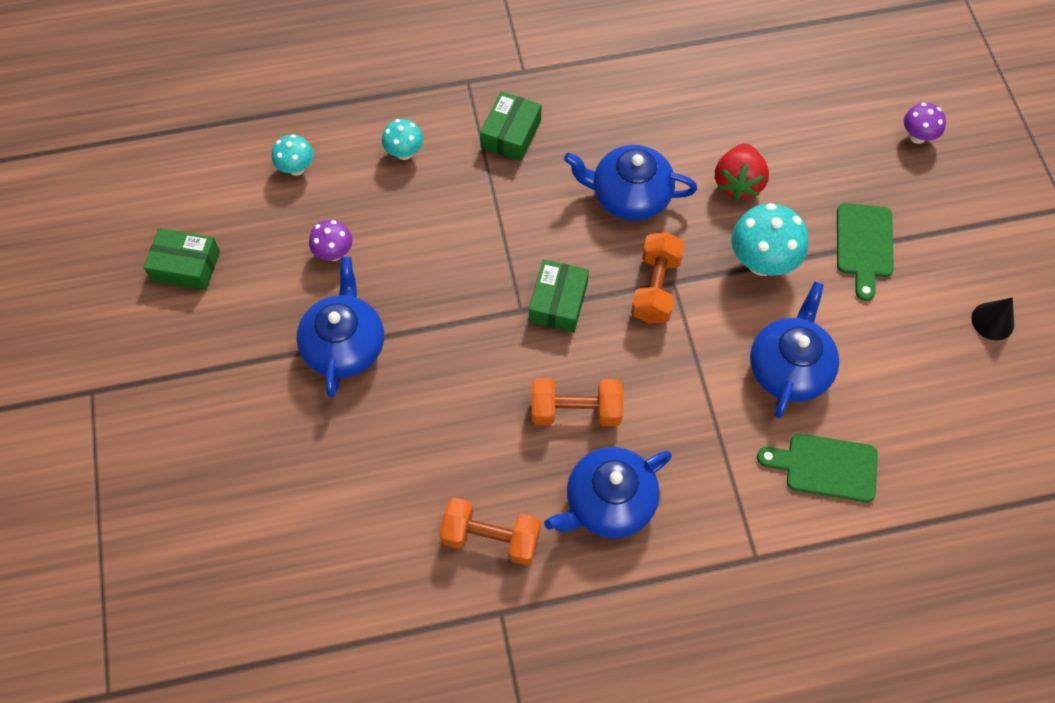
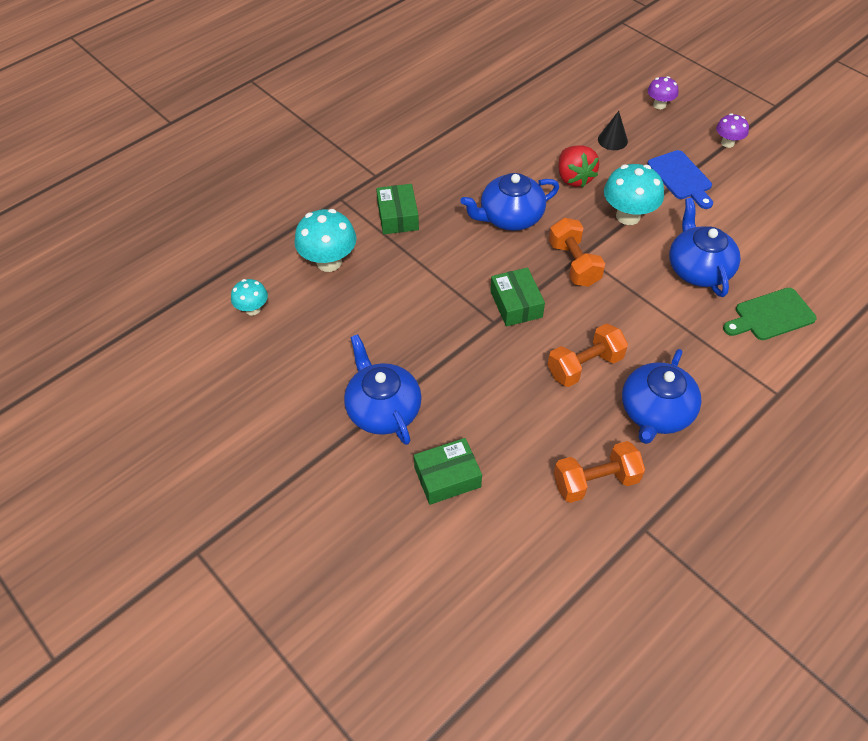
camera: 30 degrees left, 10 degrees down
(186, 266) = (212, 418): green box -> green box (447, 477)
(334, 253) = (326, 351): purple mushroom -> purple mushroom (727, 143)
(404, 152) = (329, 262): turquoise mushroom -> turquoise mushroom, size x1.74
(864, 245) = (681, 178): green cutting board -> blue cutting board
(992, 321) = (791, 184): black cone -> black cone (612, 140)

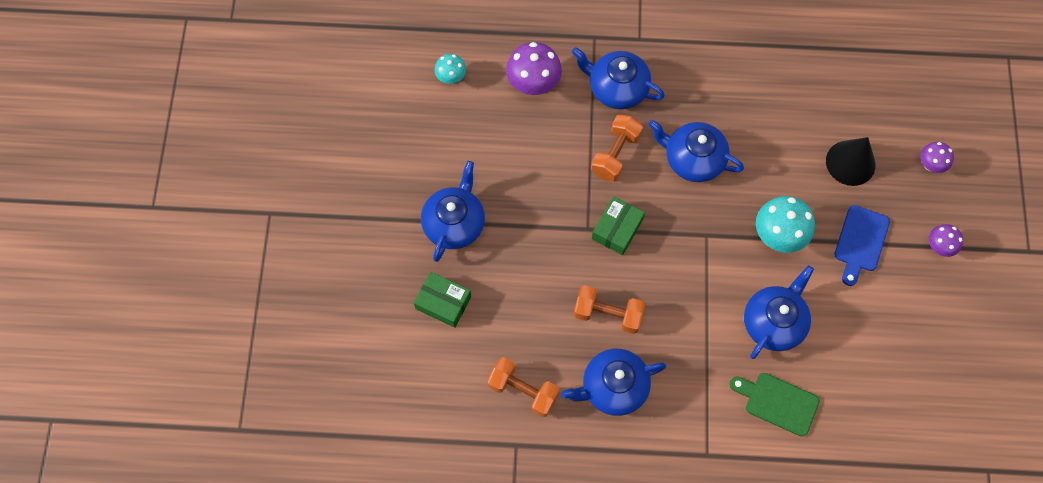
camera: 45 degrees right, 15 degrees up
(329, 262) = (533, 84): turquoise mushroom -> purple mushroom
(398, 216) = (617, 88): green box -> blue teapot
(574, 178) = (778, 169): red strawberry -> none
(574, 264) = (692, 236): orange dumbbell -> orange dumbbell (615, 154)
(612, 140) = (850, 163): black cone -> black cone, size x1.60

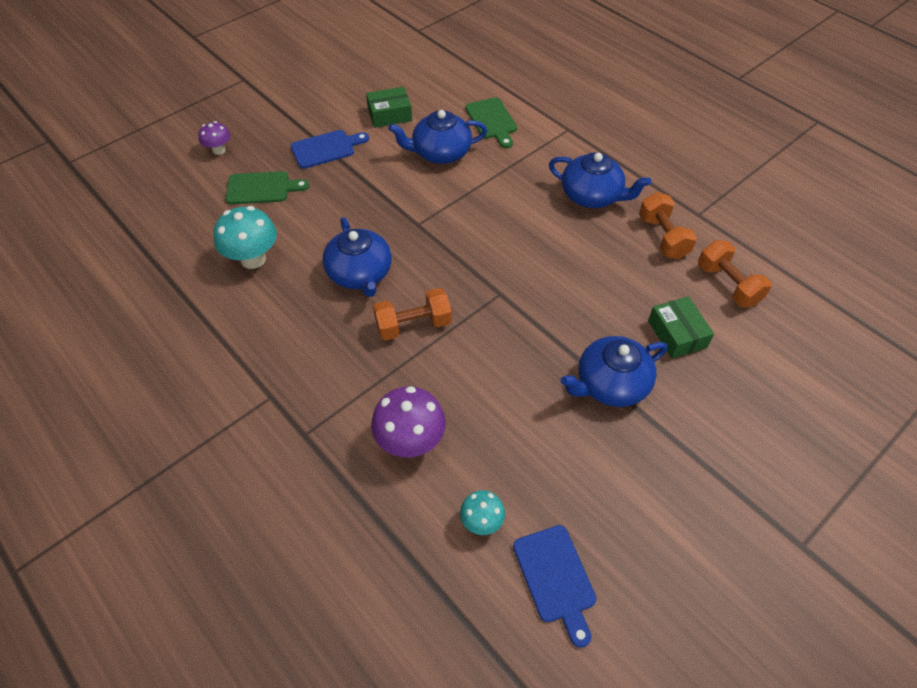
camera: 135 degrees left, 15 degrees down
(387, 84) = (556, 578): none -> blue cutting board
(607, 314) = (548, 234): orange dumbbell -> orange dumbbell (728, 285)
(617, 88) = (345, 373): blue teapot -> none
(617, 229) = (477, 276): green box -> green box (389, 115)
(778, 236) = (371, 188): turquoise mushroom -> turquoise mushroom (253, 259)
(850, 163) = (262, 188): black cone -> green cutting board
(939, 247) = (286, 114): purple mushroom -> none

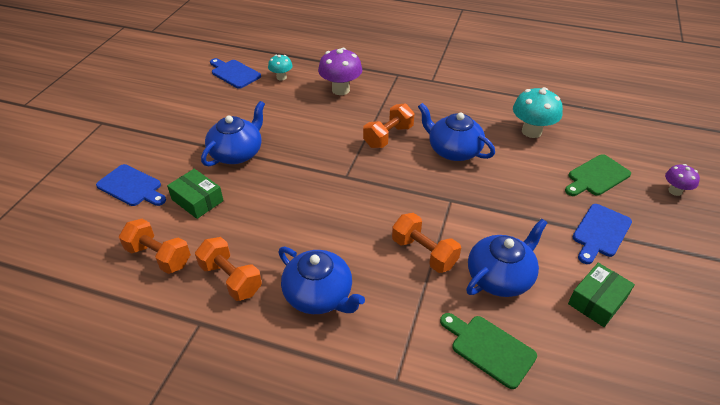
camera: 150 degrees right, 10 degrees down
(483, 191) = (424, 253): none -> orange dumbbell
(592, 196) = (319, 295): blue teapot -> blue teapot turned 135 degrees counterclockwise
(754, 388) = (131, 187): none -> blue cutting board

